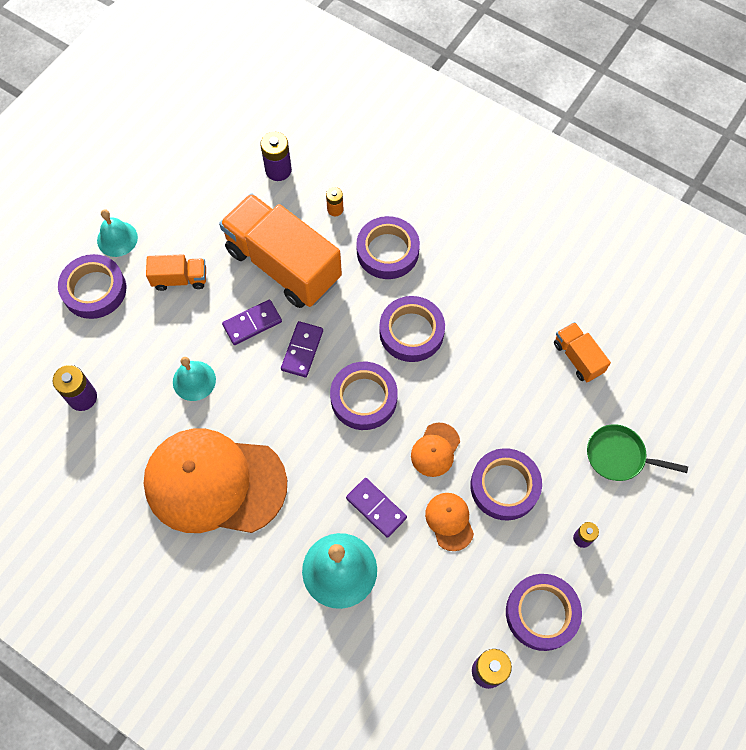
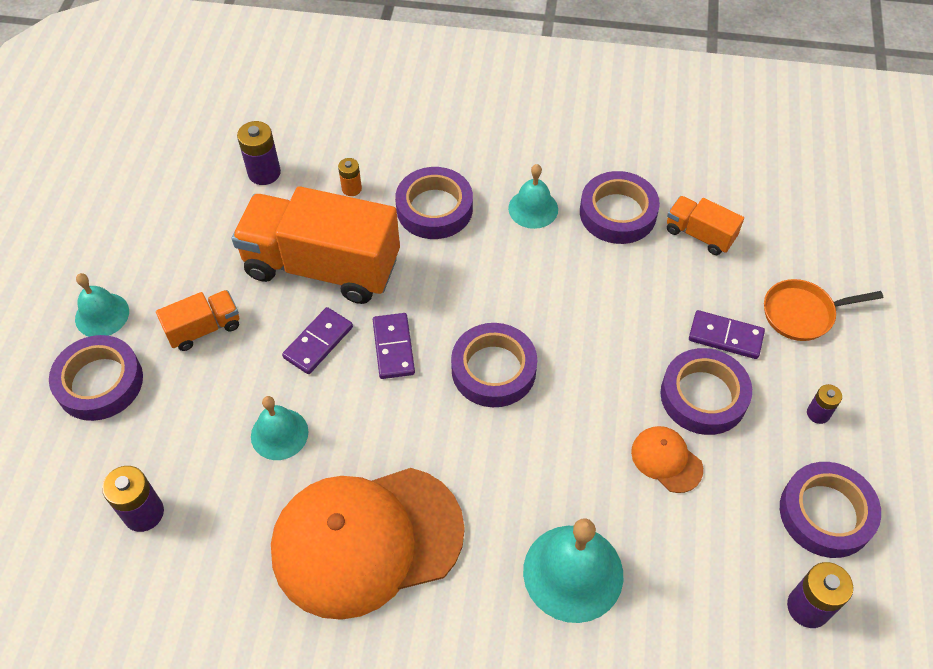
camera: 25 degrees left, 10 degrees down
(376, 508) = (575, 483): purple domino -> purple domino (725, 337)
(411, 332) = (507, 279): purple tape -> purple tape (618, 213)
(435, 450) = (605, 390): orange cap -> none
(461, 282) = (533, 208): none -> turquoise bell
(619, 456) = (802, 313): green pan -> orange pan

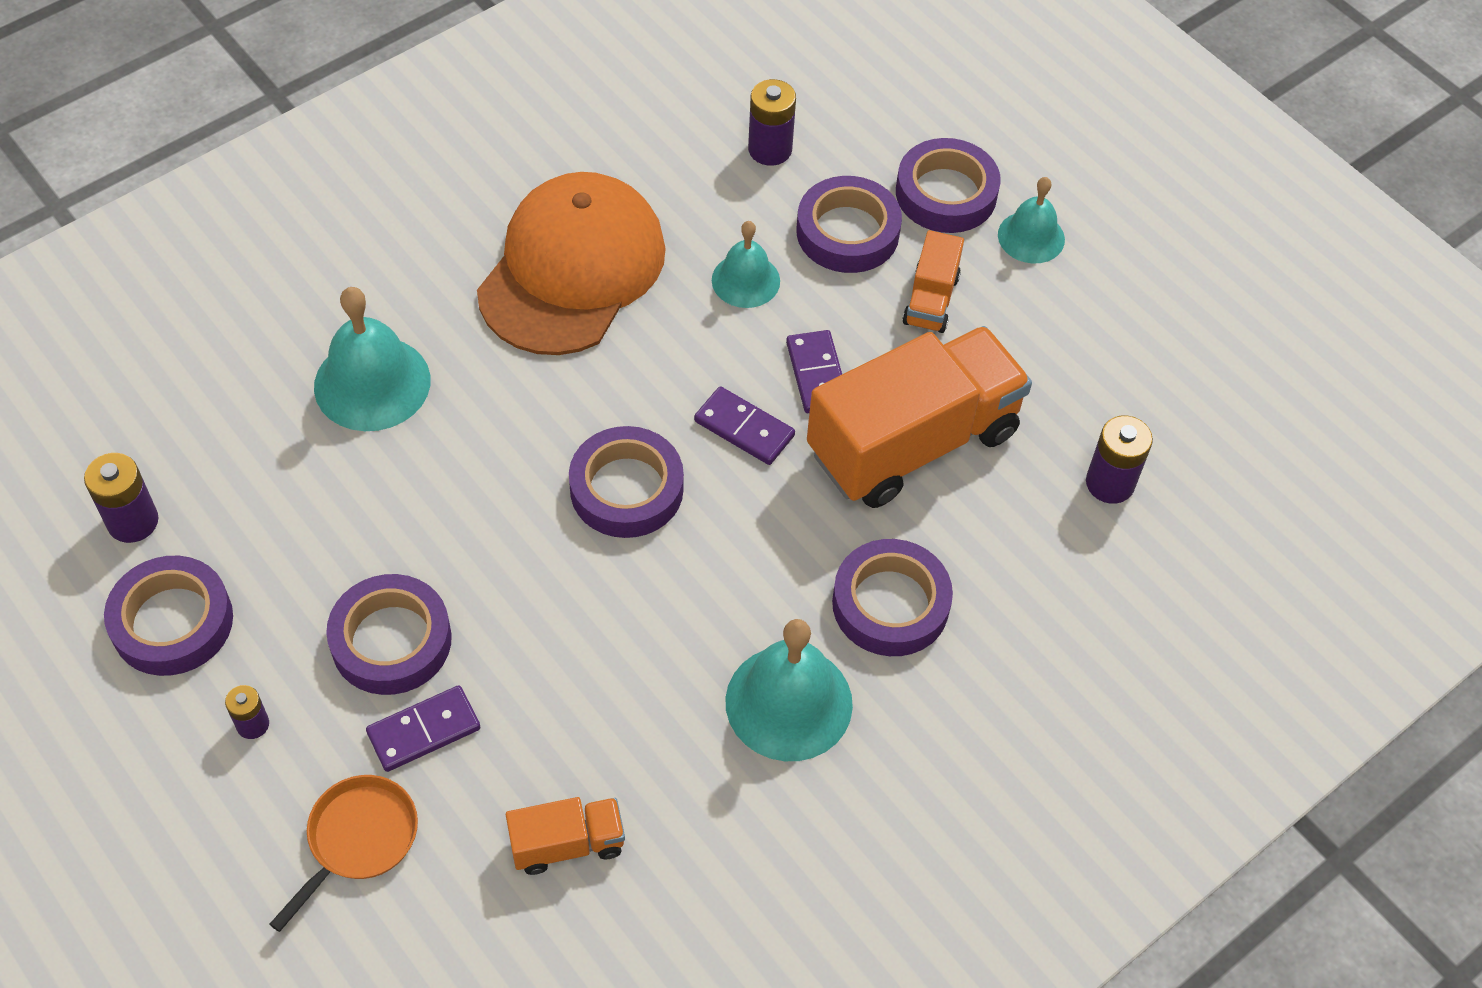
camera: 130 degrees right, 0 degrees up
(351, 188) = (1002, 547): orange battery -> none
(533, 208) = (789, 702): turquoise bell -> turquoise bell, size x1.61
(618, 213) = (690, 786): purple tape -> purple tape (847, 232)
(666, 460) = (373, 544): orange cap -> none

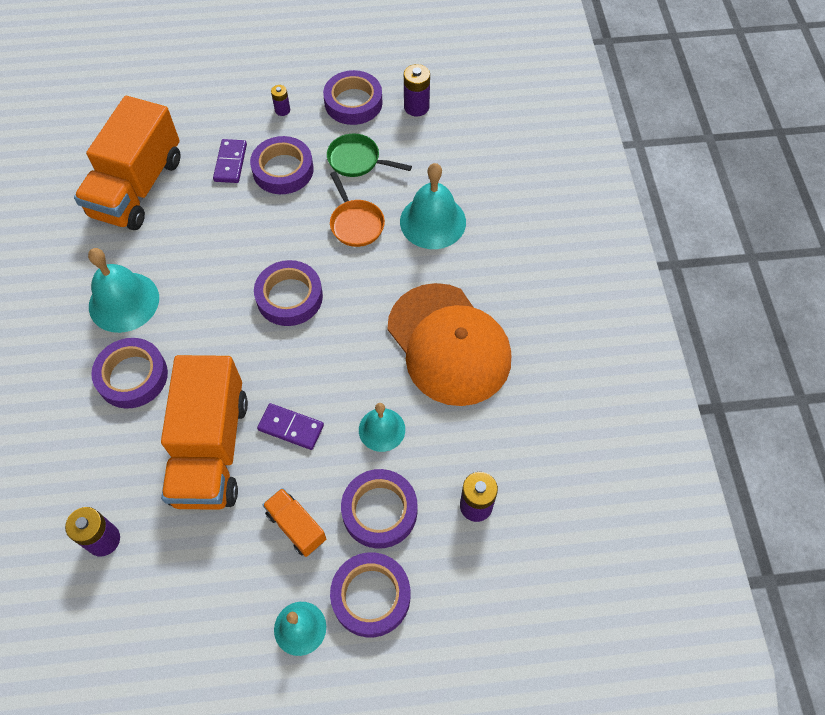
camera: 125 degrees right, 5 degrees up
(306, 544) = (357, 160): none -> green pan
(358, 839) = (202, 123): orange pan -> orange pan (355, 223)
(567, 844) = (137, 187): orange truck -> orange truck, size x2.16
(744, 428) = (284, 370): purple domino -> none

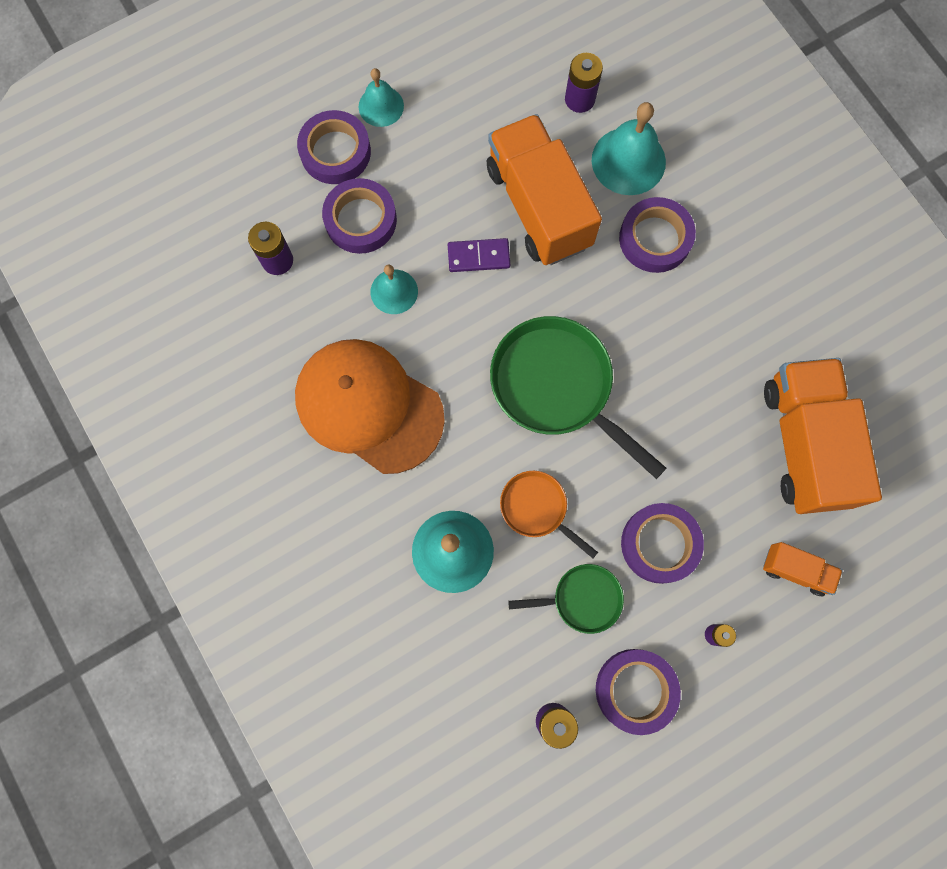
camera: 155 degrees right, 15 degrees up
(124, 302) = (718, 306): turquoise bell -> turquoise bell (628, 161)
(230, 163) = (725, 525): purple domino -> none
(289, 297) = (557, 386): purple tape -> green pan
(296, 526) = (426, 177): orange truck -> orange truck (795, 570)

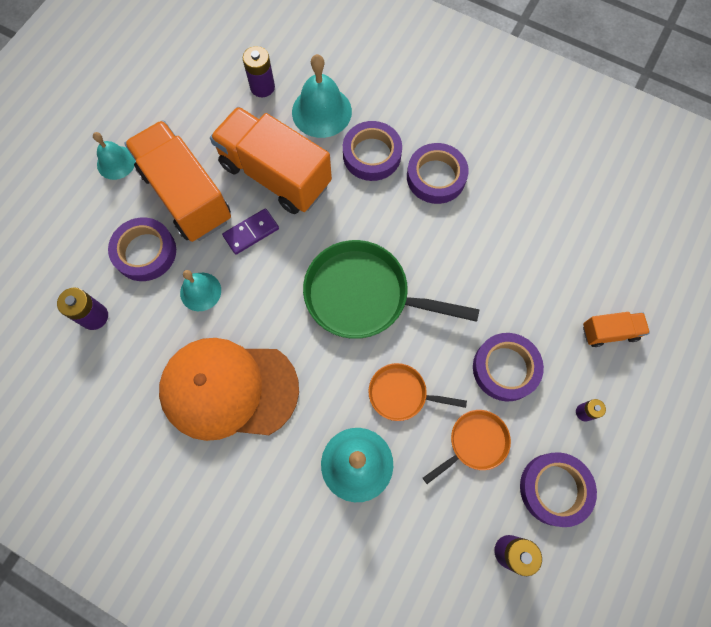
camera: 30 degrees left, 5 degrees down
(335, 152) = (98, 212): purple tape -> purple tape (436, 177)
(582, 599) = (475, 443): green pan -> orange pan
(804, 443) = (559, 240): orange truck -> orange truck (186, 195)

